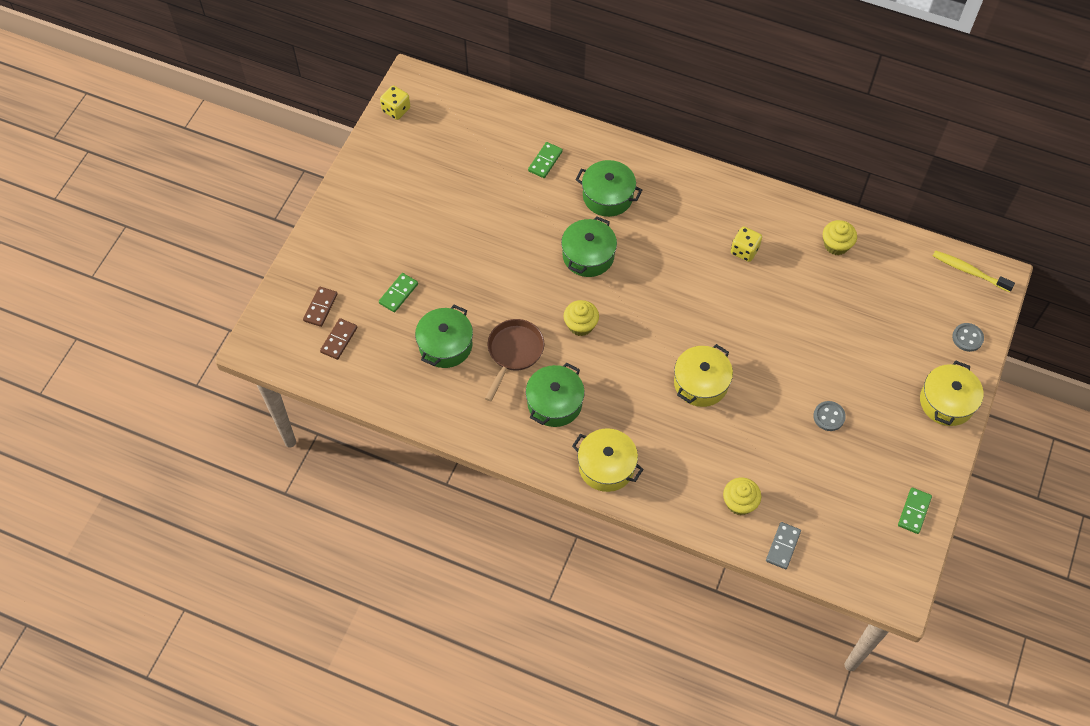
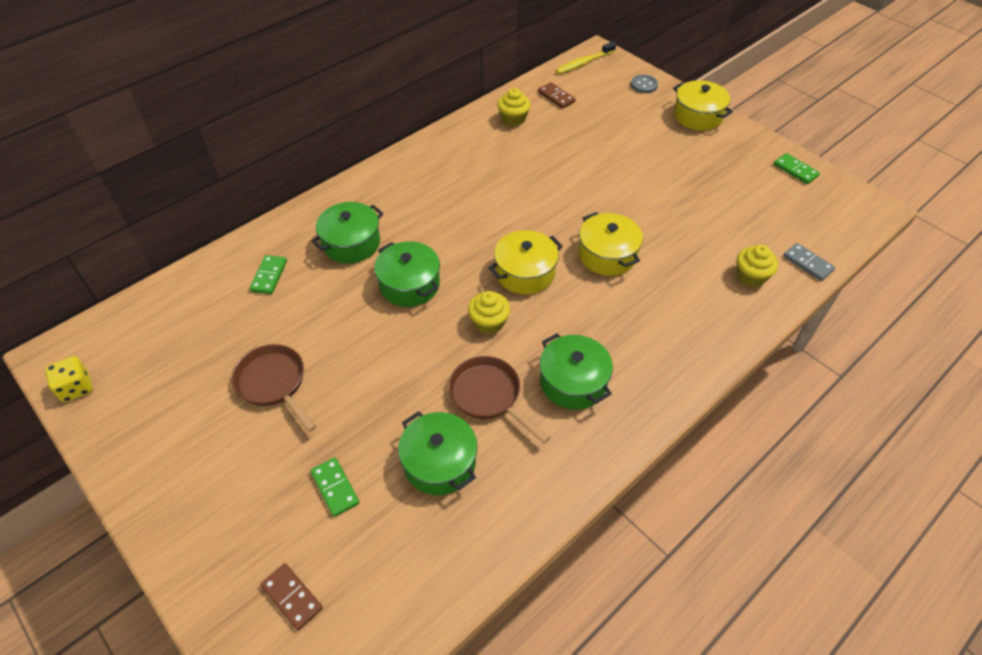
camera: 65 degrees left, 10 degrees down
(339, 340) = (357, 592): brown domino -> brown domino (556, 97)
(456, 217) = (274, 384): none -> brown pan
(545, 161) = (269, 276): green domino -> green domino turned 45 degrees clockwise
(606, 466) = (672, 365): yellow pot -> yellow pot (525, 273)
(744, 250) = (481, 173): yellow dice -> none
(829, 416) = (682, 185): grey button -> none

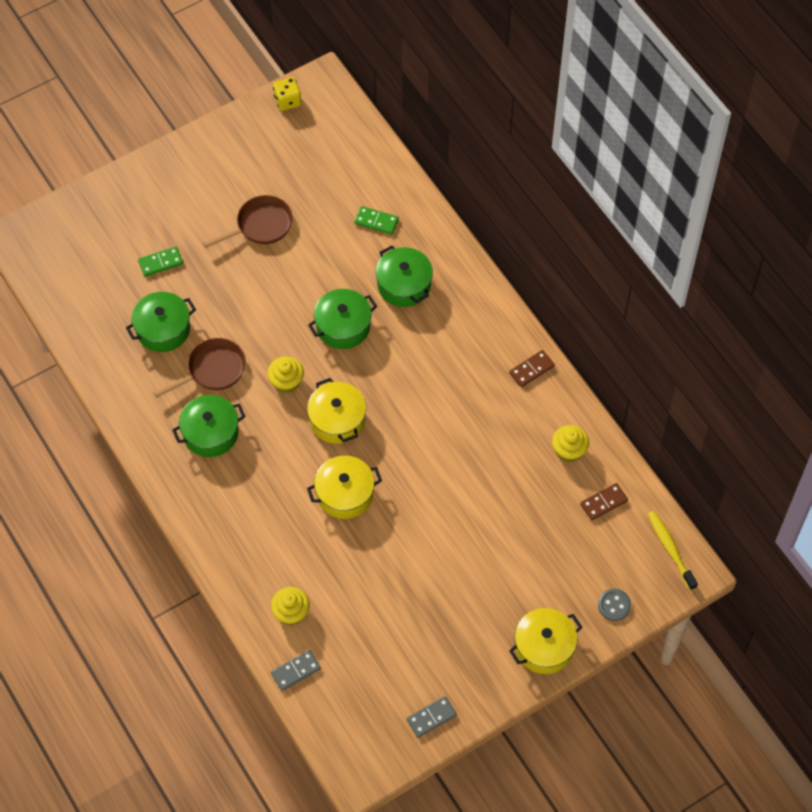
camera: 100 degrees right, 10 degrees up
(292, 597) = (90, 236): brown domino -> brown domino (531, 370)
(795, 170) = (431, 717): green domino -> grey domino

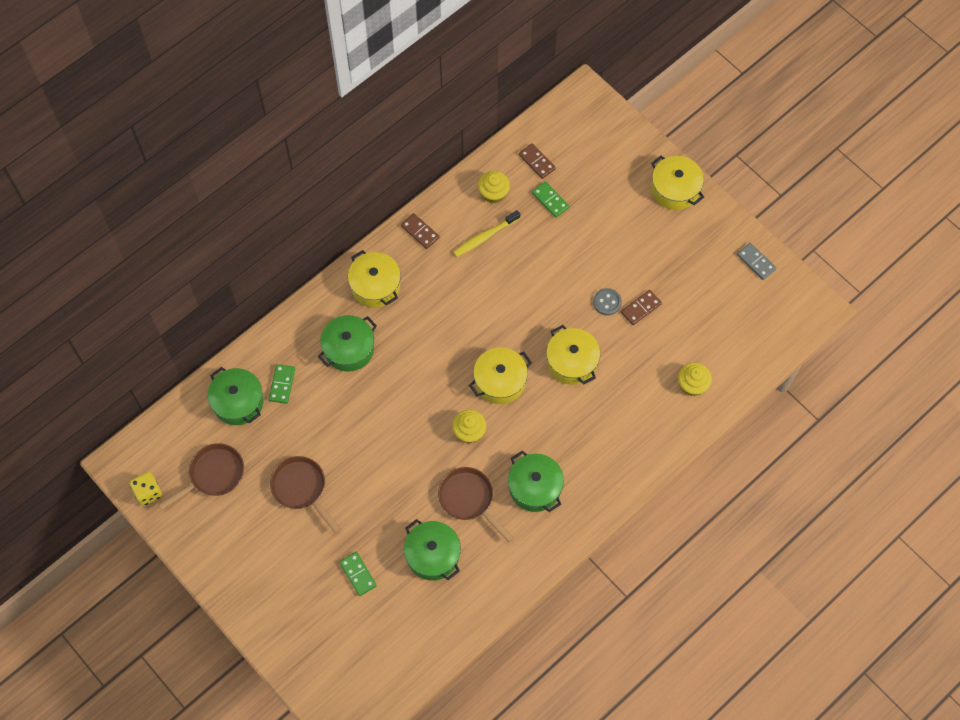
camera: 100 degrees left, 5 degrees up
(292, 154) = (213, 475): none -> brown pan
(295, 671) = (743, 371): grey domino -> none
(343, 326) = (402, 393): green pot -> green pot (238, 402)
(396, 577) = (641, 308): none -> brown domino
(473, 318) = (375, 286): none -> yellow pot
(550, 508) = (550, 200): none -> green domino
(614, 605) = (627, 144): grey button -> grey button (607, 302)
(670, 549) = (568, 110): yellow toothbrush -> yellow toothbrush (485, 237)

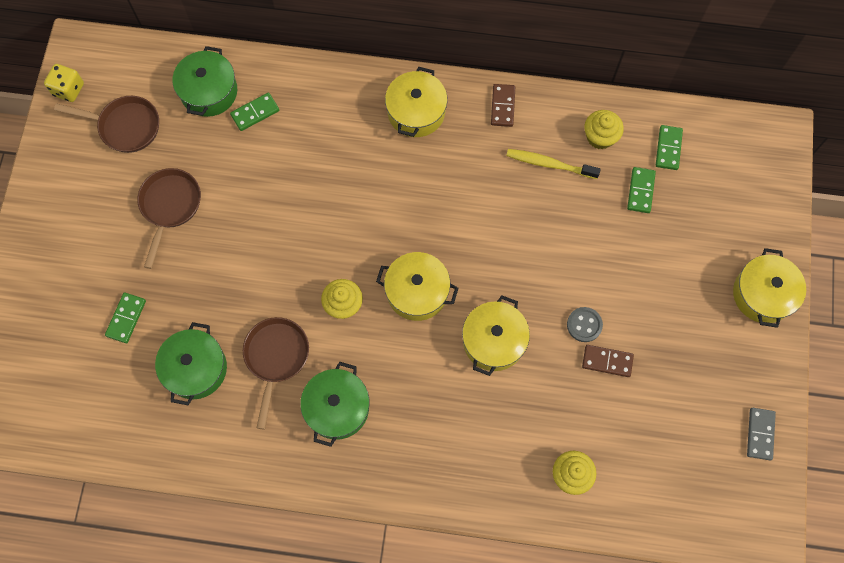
camera: 50 degrees right, 5 degrees up
(349, 349) = (336, 139): green pot -> none
(537, 162) = (668, 148): brown domino -> green domino

